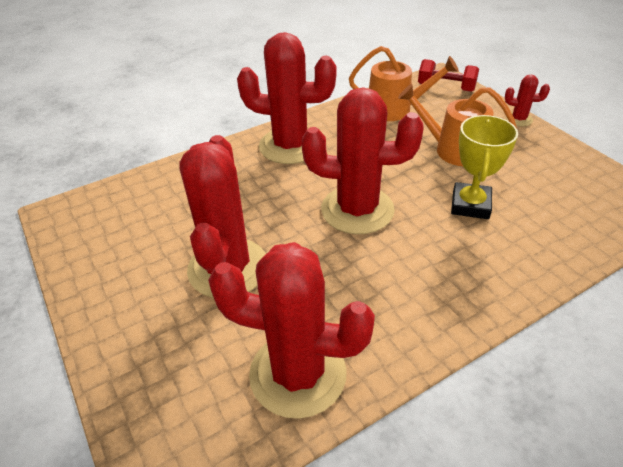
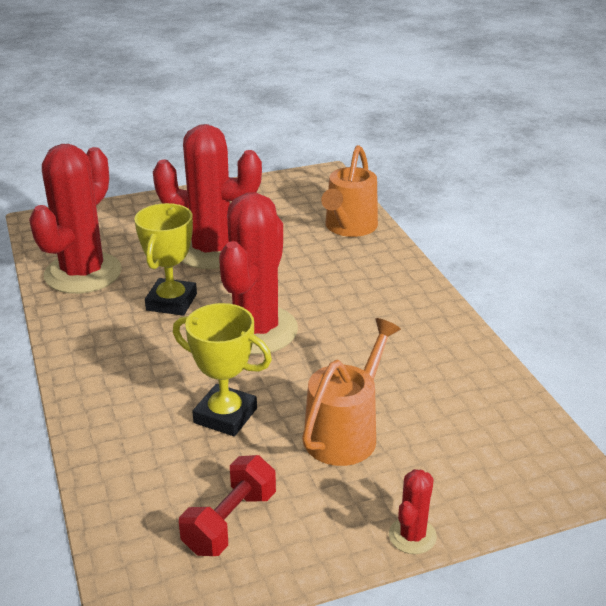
camera: 100 degrees right, 10 degrees down
(290, 146) = (395, 300): red cactus -> none
(333, 275) = (171, 302): none -> yellow trophy
(395, 109) = (468, 402): orange watering can -> orange watering can (348, 227)
(446, 87) = (535, 476): red dumbbell -> red dumbbell (230, 522)

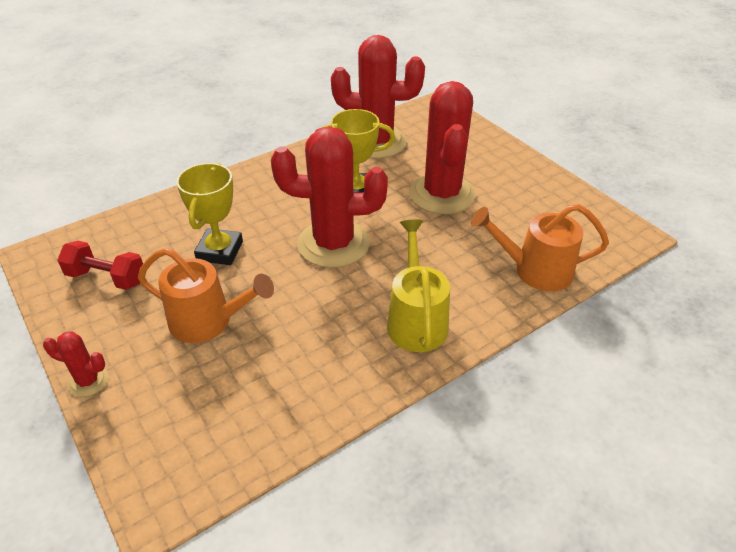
camera: 75 degrees right, 10 degrees up
(388, 299) = (416, 319): none -> yellow watering can

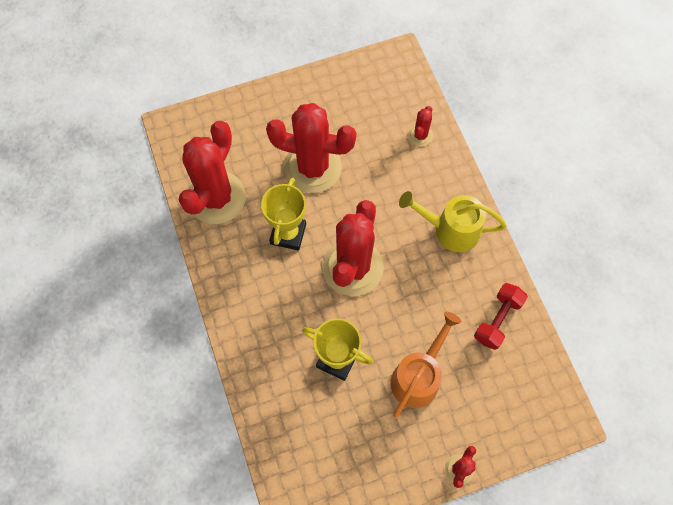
camera: 75 degrees left, 25 degrees up
(106, 278) = (347, 458): red dumbbell -> red dumbbell (497, 320)
(534, 270) = (420, 135): orange watering can -> red cactus

